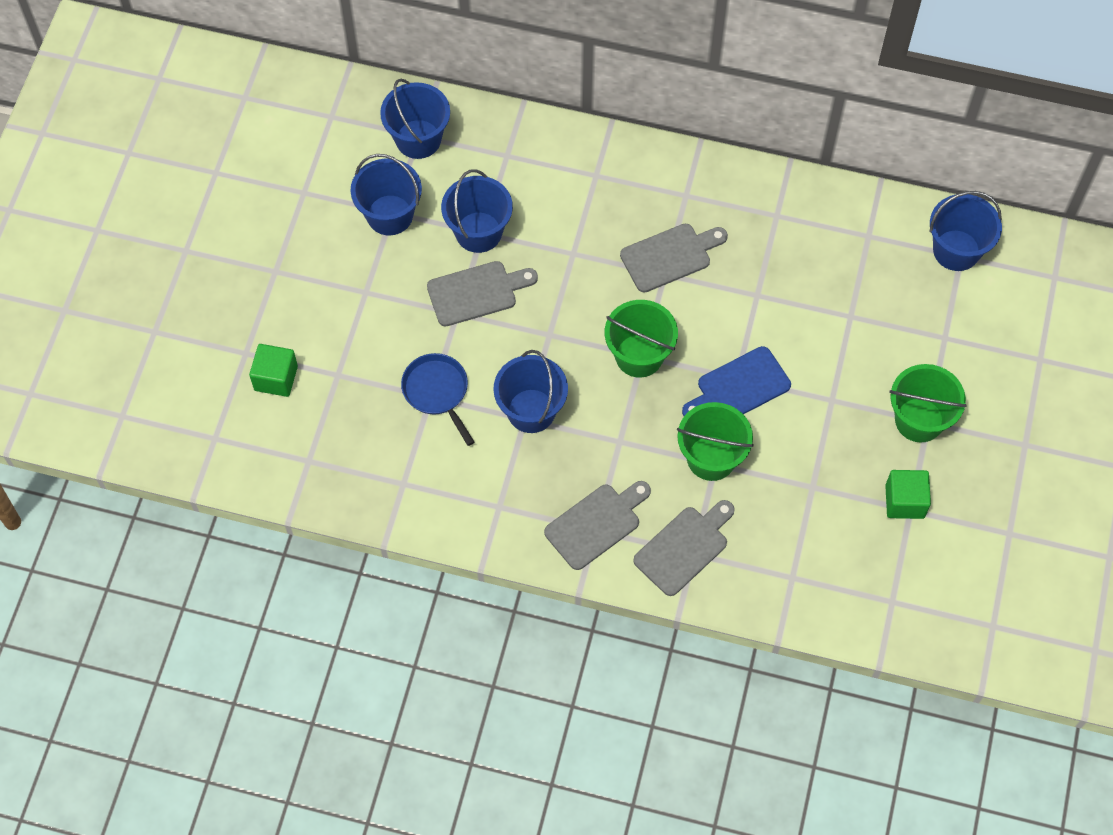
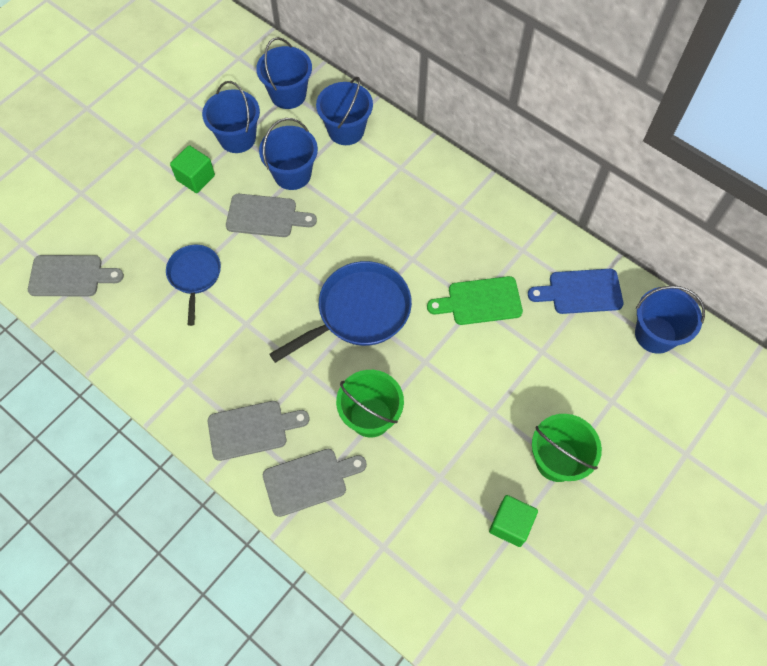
camera: 25 degrees right, 0 degrees up
(276, 378) = (89, 219): green cube -> green cube (195, 178)
(531, 411) = (254, 319): blue bucket -> blue bucket (346, 130)
(639, 356) = (358, 312): green bucket -> blue pan
(670, 256) = (423, 247): grey cutting board -> grey cutting board (70, 276)
(739, 387) = (423, 369): blue cutting board -> blue cutting board (580, 291)
(760, 290) = (480, 301): none -> green cutting board

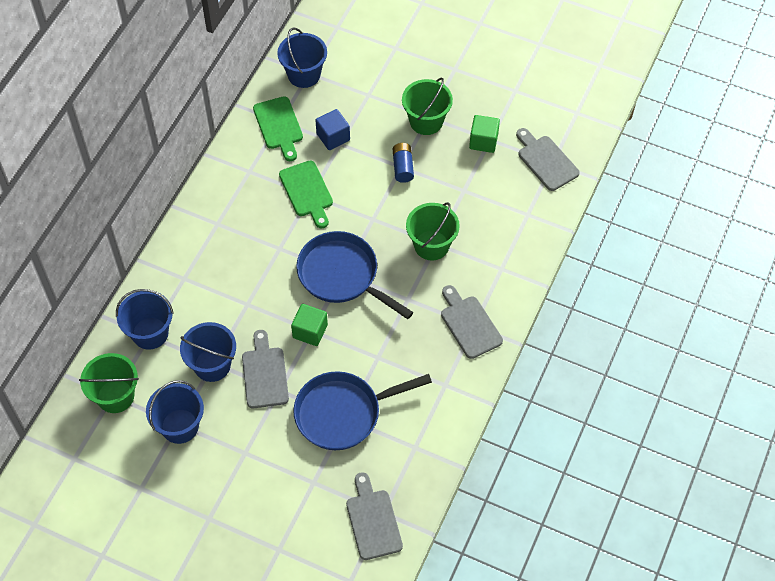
camera: 105 degrees left, 5 degrees down
(194, 276) = (343, 413): blue pan -> blue pan, size x1.65
(195, 178) = (236, 448): green cube -> green cube (310, 331)
(288, 95) = (115, 396): blue bucket -> green bucket
(309, 481) = (496, 273): grey cutting board -> grey cutting board (546, 161)
(491, 413) = (402, 167): none -> blue battery
(553, 346) = (333, 137): none -> blue cube
(580, 291) = (279, 126): blue cutting board -> green cutting board

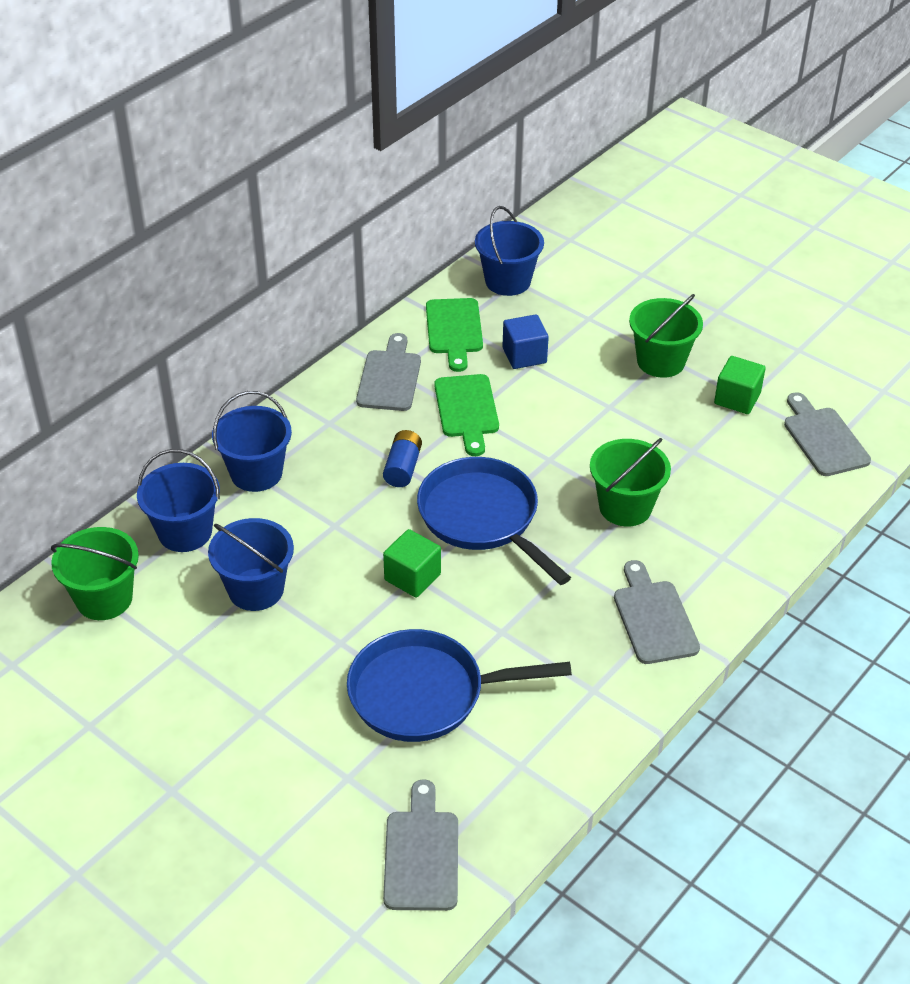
camera: 15 degrees right, 15 degrees down
(180, 426) = (179, 657): blue bucket -> blue bucket (256, 473)
(265, 374) = (327, 617): grey cutting board -> grey cutting board (390, 377)
(402, 167) = (611, 407): blue battery -> blue battery (402, 468)

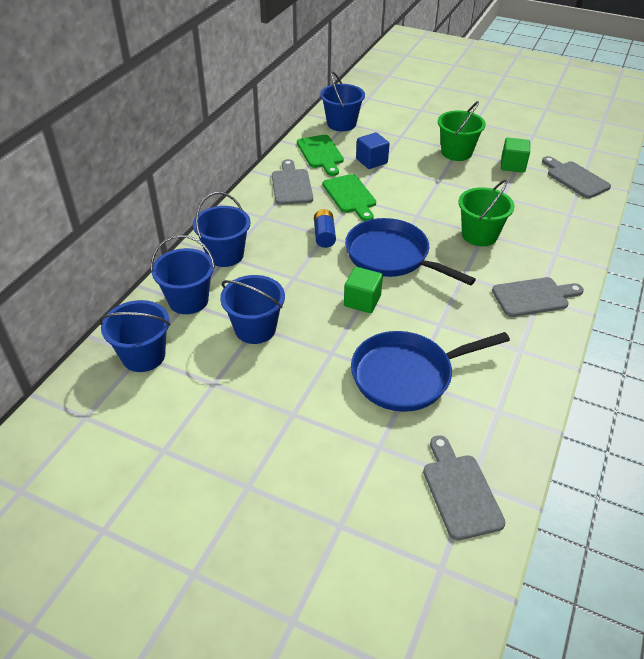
camera: 15 degrees left, 0 degrees up
(104, 599) = (143, 356): green bucket -> blue bucket
(654, 617) = (534, 297): grey cutting board -> grey cutting board turned 105 degrees clockwise

